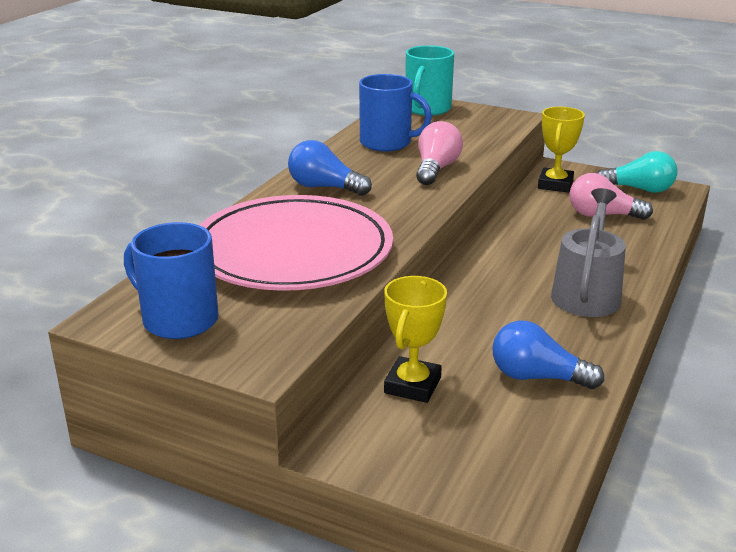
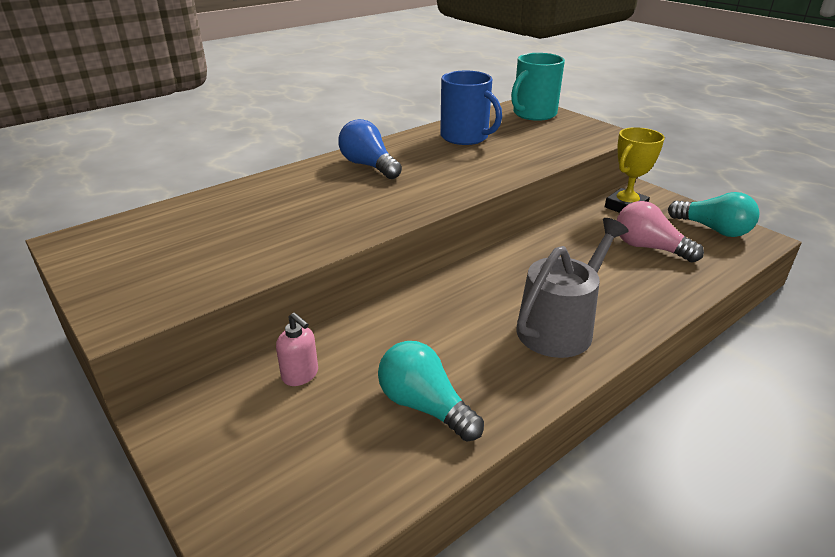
camera: 25 degrees right, 5 degrees up
(178, 320) = (118, 255): blue mug -> none
(293, 252) = (276, 217): pink plate -> none
(412, 385) = (300, 375): yellow trophy -> pink soap dispenser
(436, 169) = (483, 168): pink light bulb -> none
(537, 377) = (425, 406): blue light bulb -> turquoise light bulb

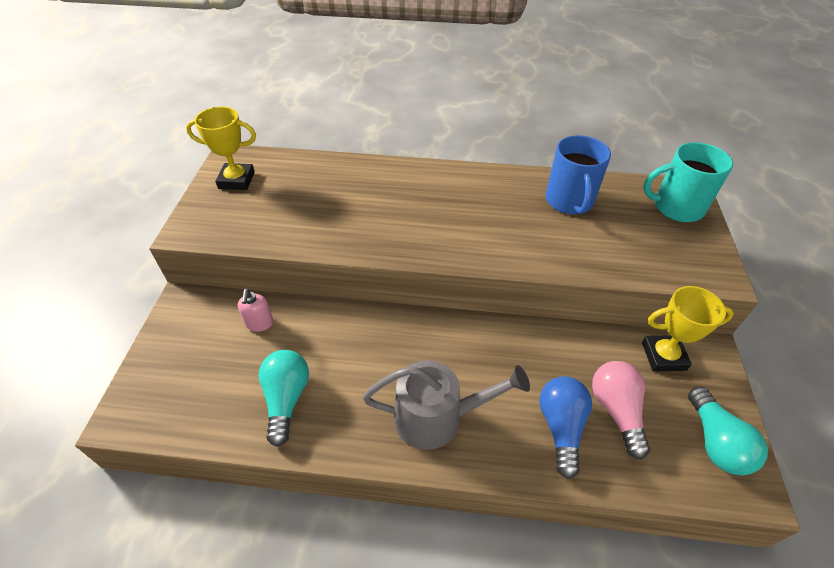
camera: 45 degrees right, 15 degrees up
(117, 253) = (236, 180): none -> yellow trophy
(369, 166) = (453, 190): blue light bulb -> blue light bulb (561, 427)

